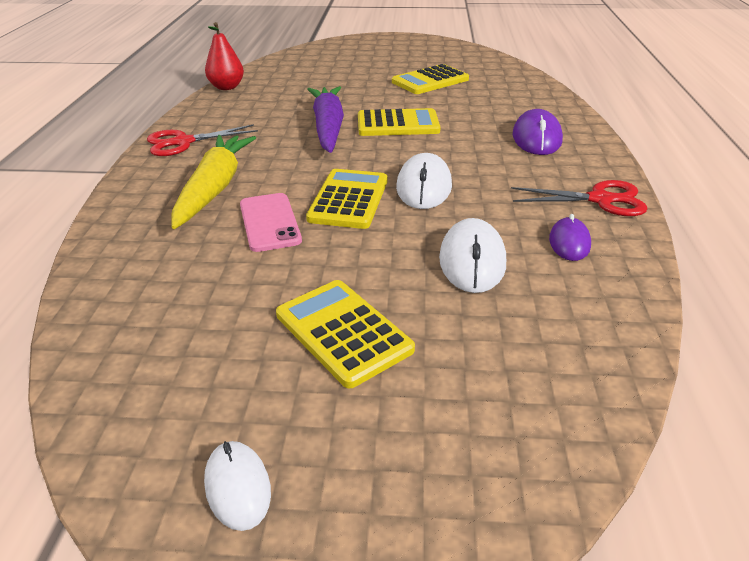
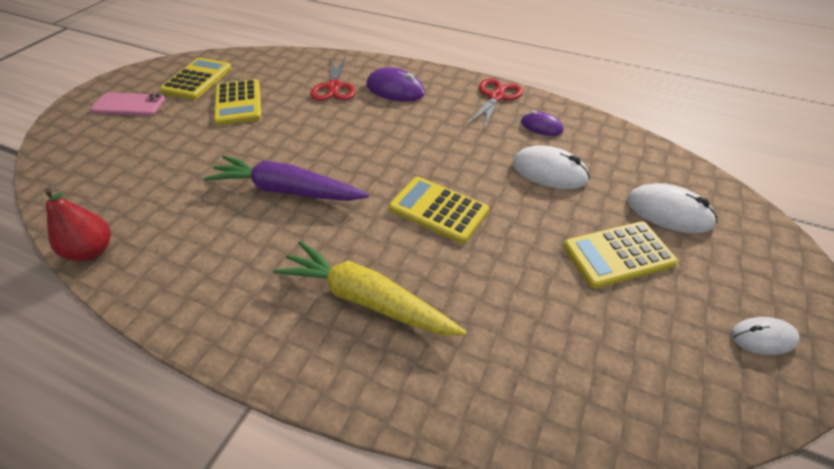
camera: 70 degrees left, 10 degrees up
(183, 142) = (230, 315): red scissors -> red scissors (334, 87)
(269, 222) = (454, 268): pink phone -> pink phone (129, 105)
(398, 124) = (316, 147): yellow calculator -> yellow calculator (197, 79)
(424, 187) = (439, 164): white mouse -> white mouse (668, 212)

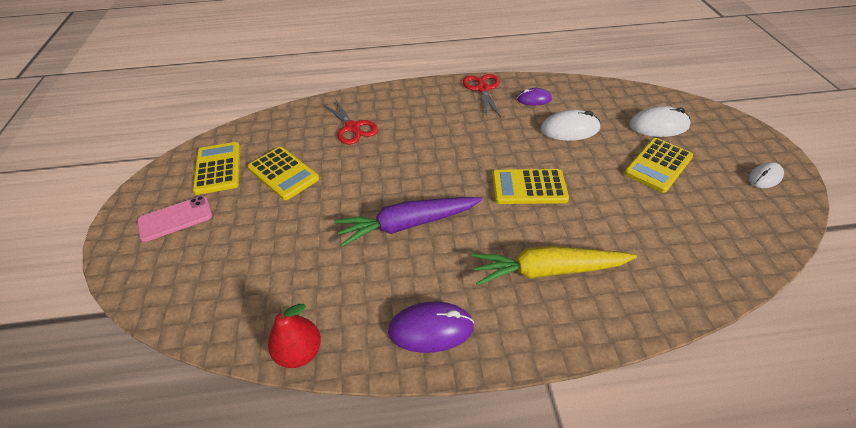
camera: 30 degrees left, 0 degrees up
(395, 89) = (404, 111): purple mouse -> purple mouse (431, 329)

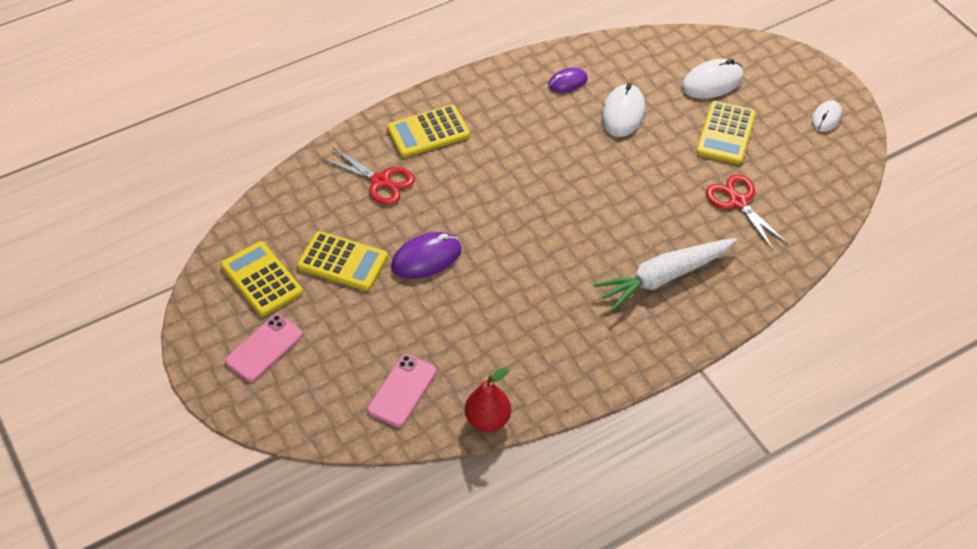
camera: 25 degrees left, 5 degrees up
(247, 293) = (402, 391): none -> pink phone
(408, 224) = (513, 275): purple carrot -> none
(431, 329) = (588, 362): purple mouse -> purple mouse (426, 258)
(483, 89) = (502, 83): red scissors -> red scissors (738, 202)
(529, 187) = (611, 198): yellow calculator -> yellow calculator (428, 132)
(548, 271) = (665, 277): yellow carrot -> white carrot
(569, 129) = (623, 113): white mouse -> white mouse turned 45 degrees counterclockwise

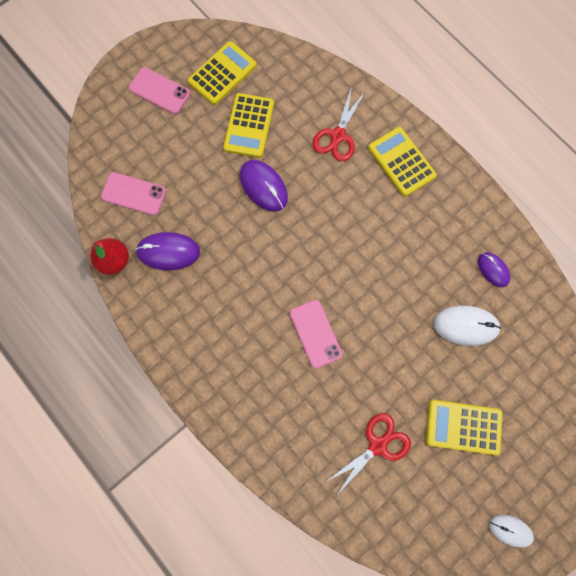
camera: 80 degrees right, 25 degrees up
(488, 362) = (168, 252): none -> purple mouse
(612, 235) = (315, 333): none -> pink phone
(665, 277) = (277, 384): white carrot -> none
(712, 82) = (530, 408): white mouse -> none

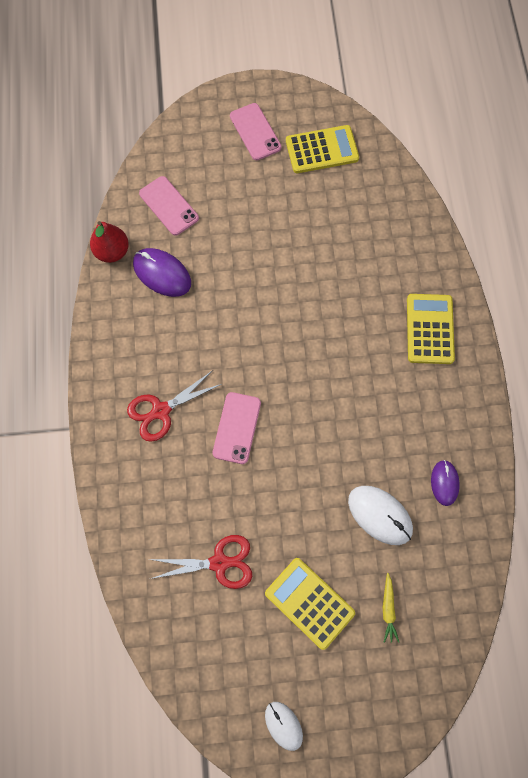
camera: 35 degrees right, 5 degrees down
(249, 126) = (312, 210): yellow calculator -> none
(263, 186) = (285, 271): purple mouse -> none
(338, 136) = (387, 268): red scissors -> red scissors (161, 411)
(520, 390) = (388, 609): none -> yellow carrot

